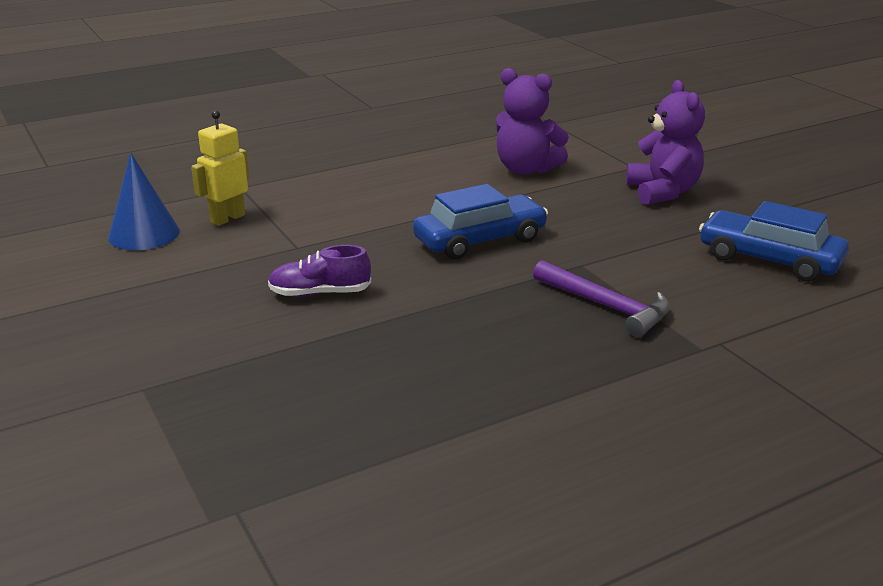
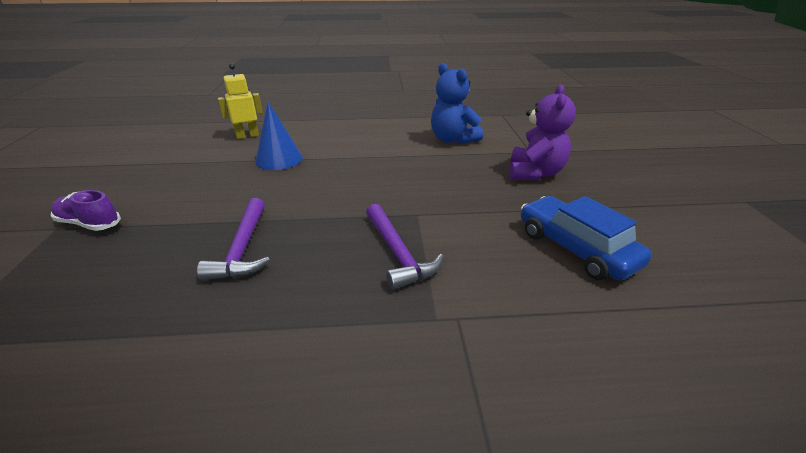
camera: 25 degrees right, 5 degrees up
(144, 234) = (197, 136): blue cone -> blue cone (279, 159)
(320, 293) = (230, 192): purple shoe -> purple shoe (89, 223)
(430, 344) = (243, 248): none -> purple hammer
(480, 240) = (368, 179): blue car -> none
(526, 169) = (452, 139): purple teddy bear -> blue teddy bear

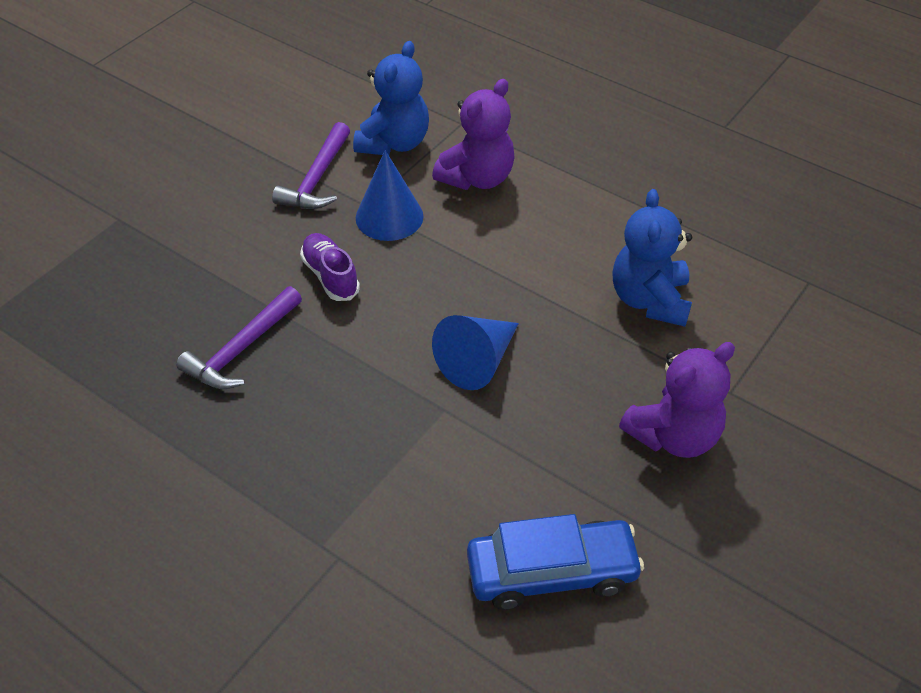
camera: 40 degrees right, 15 degrees up
(89, 223) = (146, 228): purple shoe -> purple shoe (330, 276)
(247, 136) = (394, 143): yellow robot -> blue teddy bear
(312, 132) = (477, 178): none -> purple teddy bear
(398, 253) = (367, 450): purple hammer -> purple hammer (317, 178)
(406, 189) = (478, 361): none -> blue cone
(575, 248) = (552, 572): blue car -> blue car turned 75 degrees clockwise

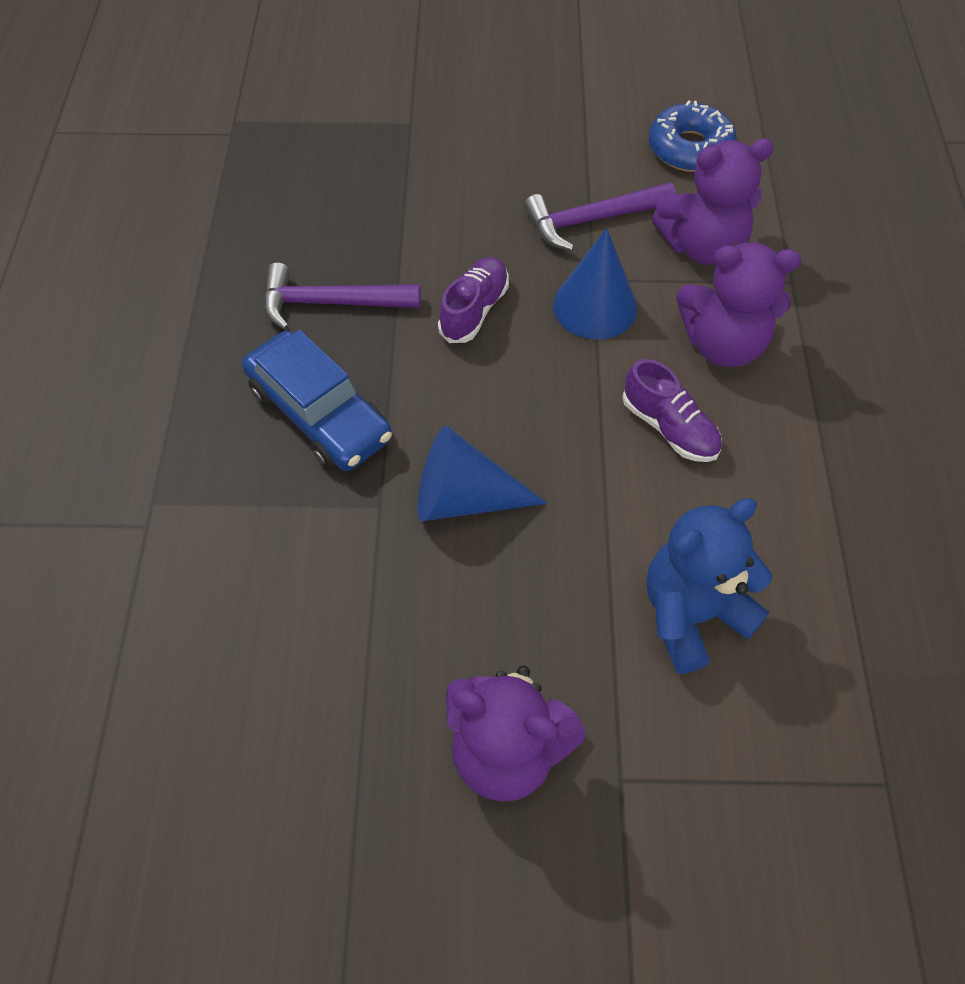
camera: 55 degrees right, 10 degrees up
(309, 102) = (690, 148): none -> blue donut
(394, 143) = (702, 246): blue teddy bear -> purple teddy bear
(514, 236) = (669, 427): none -> purple shoe
(552, 572) = (240, 723): blue car -> blue car (319, 414)

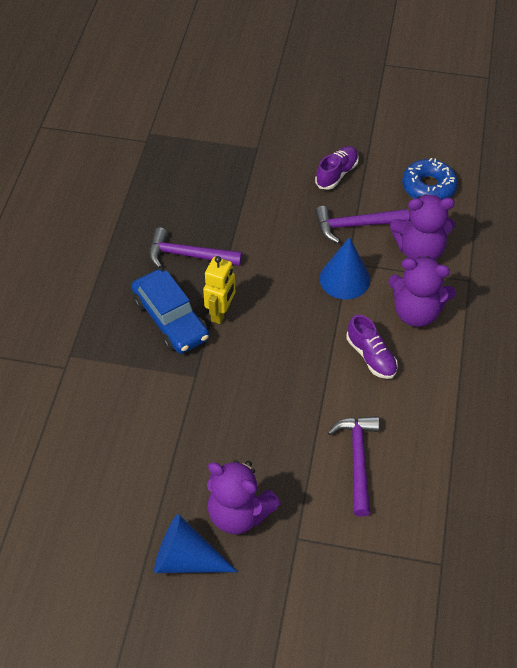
camera: 10 degrees right, 5 degrees down
(403, 390) = (221, 313): none -> yellow robot
(464, 498) = (243, 378): blue cone -> blue cone (186, 559)
(474, 310) = (272, 271): purple shoe -> purple shoe (336, 174)
(692, 614) = (357, 460): blue teddy bear -> purple hammer

